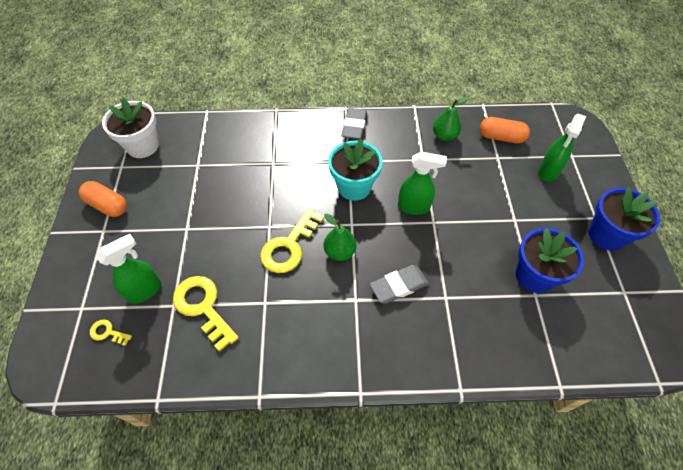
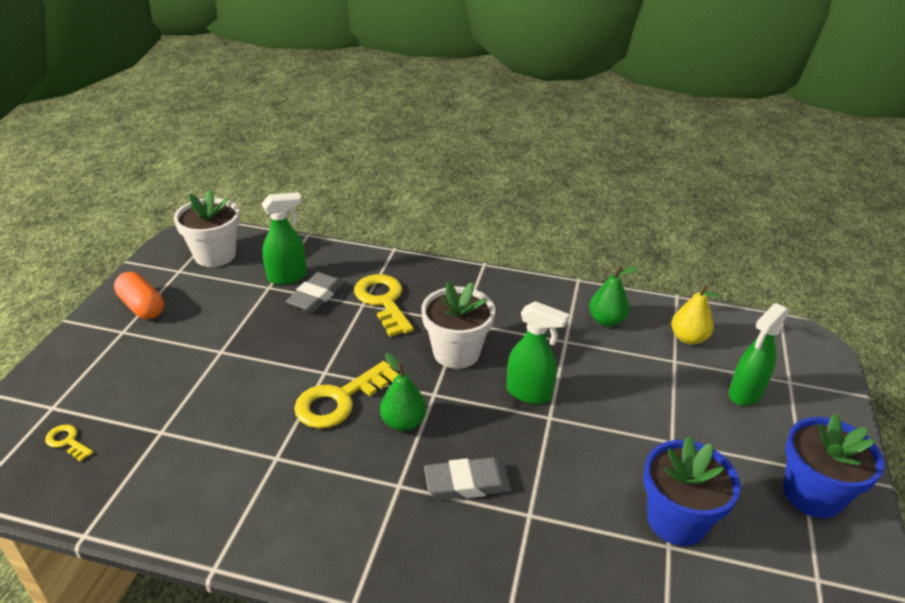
camera: 15 degrees right, 20 degrees down
(145, 290) = (136, 407): green spray bottle -> green spray bottle (287, 277)
(203, 307) = (196, 443): yellow key -> yellow key (383, 301)
(354, 126) = (486, 285): grey eraser -> grey eraser (315, 296)
(354, 187) = (456, 352): turquoise flower pot -> white flower pot
(501, 137) = (688, 338): orange capsule -> yellow pear

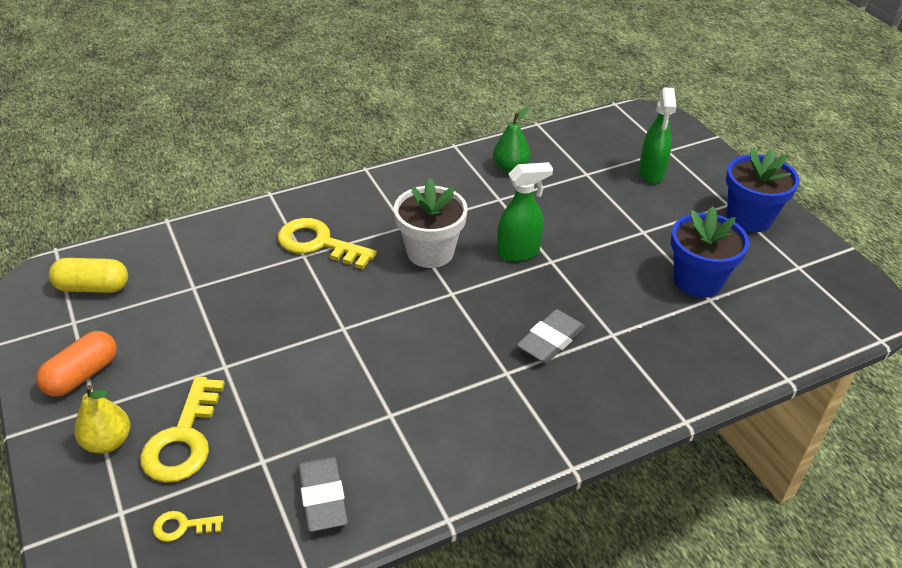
camera: 40 degrees left, 5 degrees up
(142, 307) = (82, 375): orange capsule -> orange capsule turned 60 degrees counterclockwise
(215, 255) = (93, 287): white flower pot -> yellow capsule
(287, 277) = (200, 269): green spray bottle -> none
(315, 296) = (251, 271): grey eraser -> grey eraser (322, 497)
(340, 400) = (384, 341): yellow key -> yellow key (183, 439)
(403, 422) = (455, 327): green pear -> none
(688, 338) = (578, 152): yellow pear -> yellow pear (108, 442)

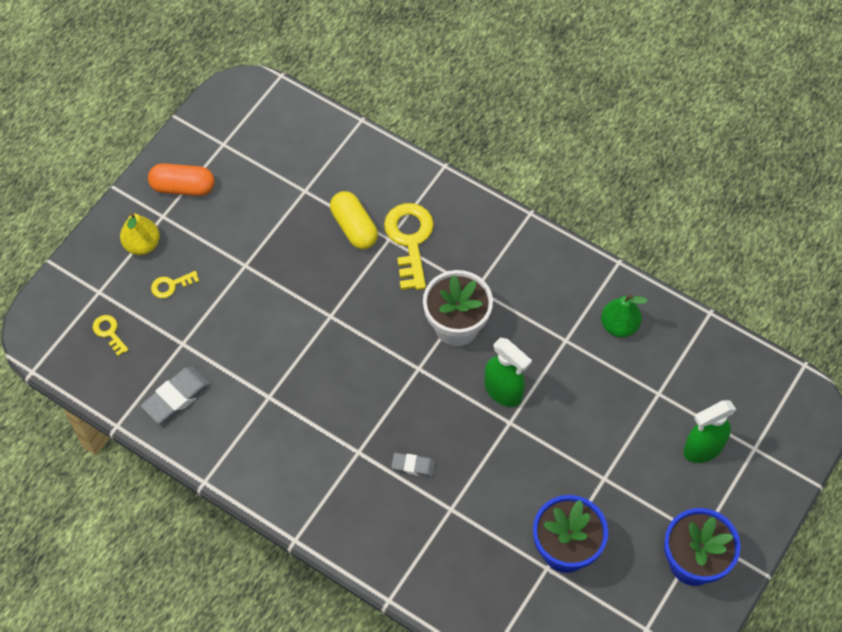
camera: 60 degrees right, 20 degrees up
(93, 287) = (261, 129): yellow capsule -> yellow capsule (354, 227)
(183, 439) = (171, 285): yellow key -> yellow key, size x0.49
(550, 340) = (413, 466): grey eraser -> grey eraser, size x0.60

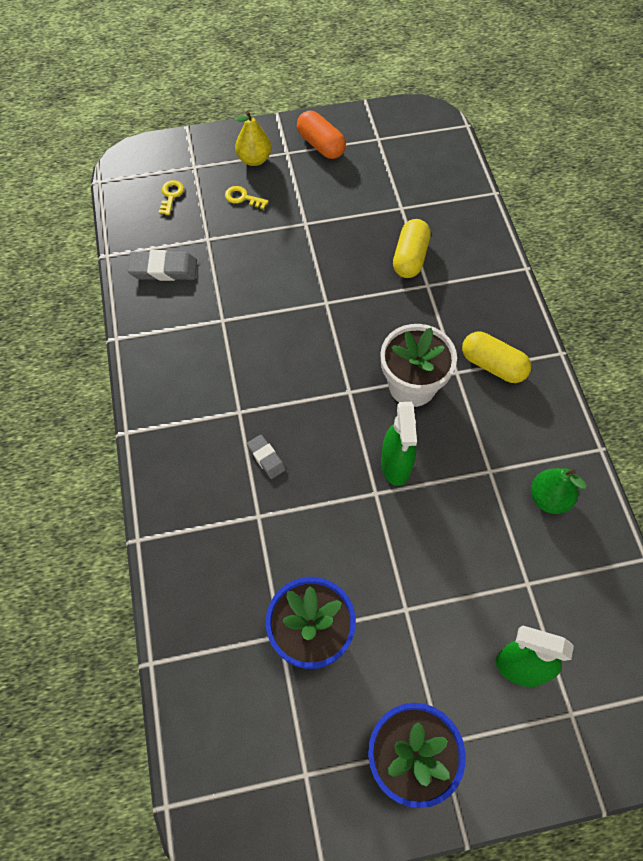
camera: 45 degrees right, 0 degrees up
(410, 240) = (442, 298): yellow key -> none
(495, 262) = (493, 365): none -> yellow capsule

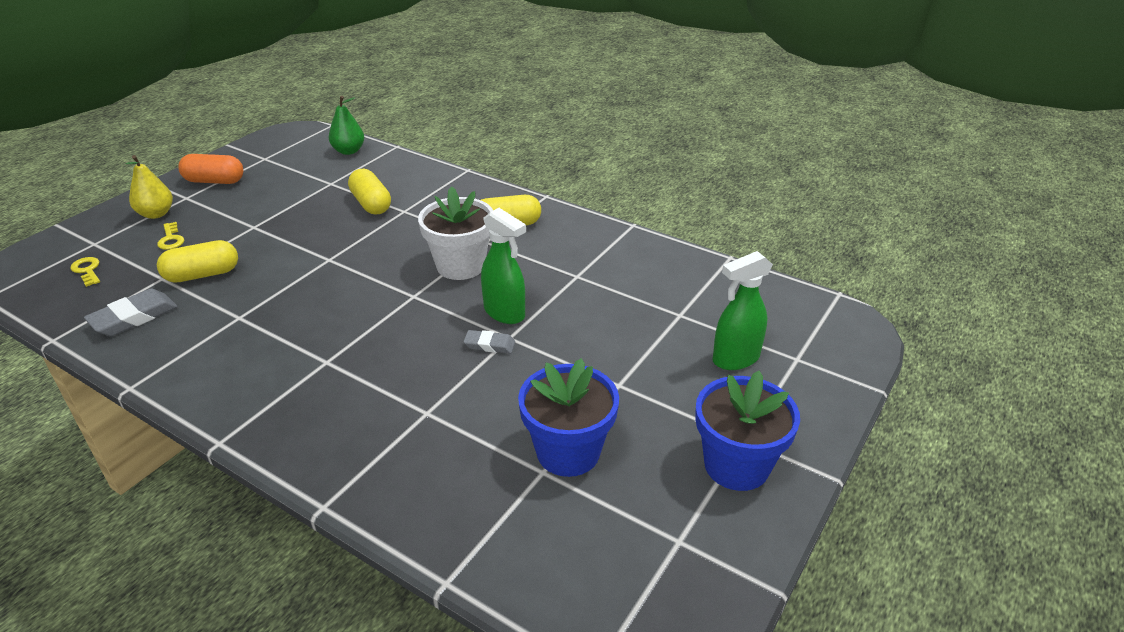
camera: 45 degrees left, 25 degrees down
(233, 255) = (202, 275): none -> yellow capsule
(243, 198) = (171, 239): yellow key -> yellow key turned 90 degrees counterclockwise
(266, 458) = (388, 373): grey eraser -> grey eraser (489, 345)
(549, 498) = (634, 266): green pear -> green pear (349, 151)

